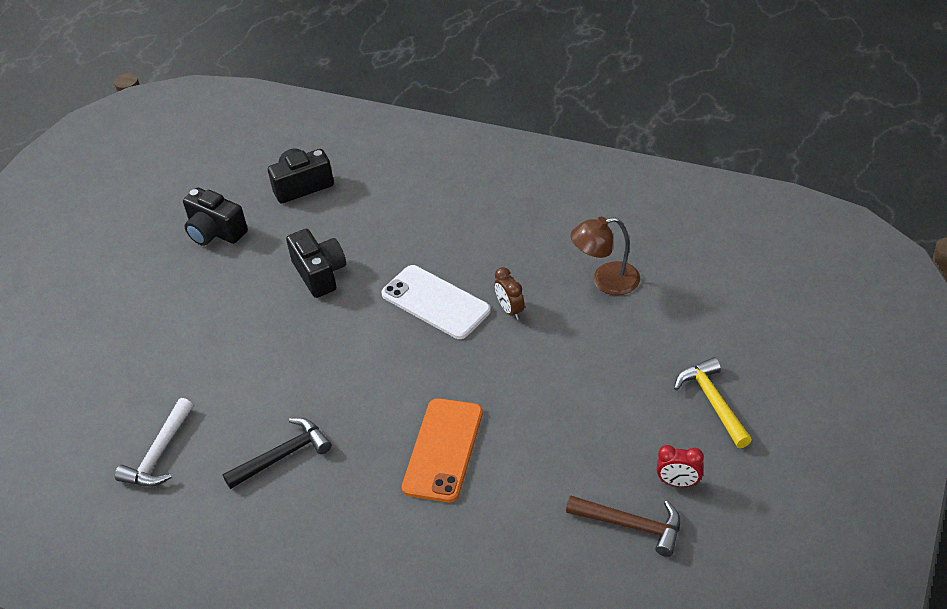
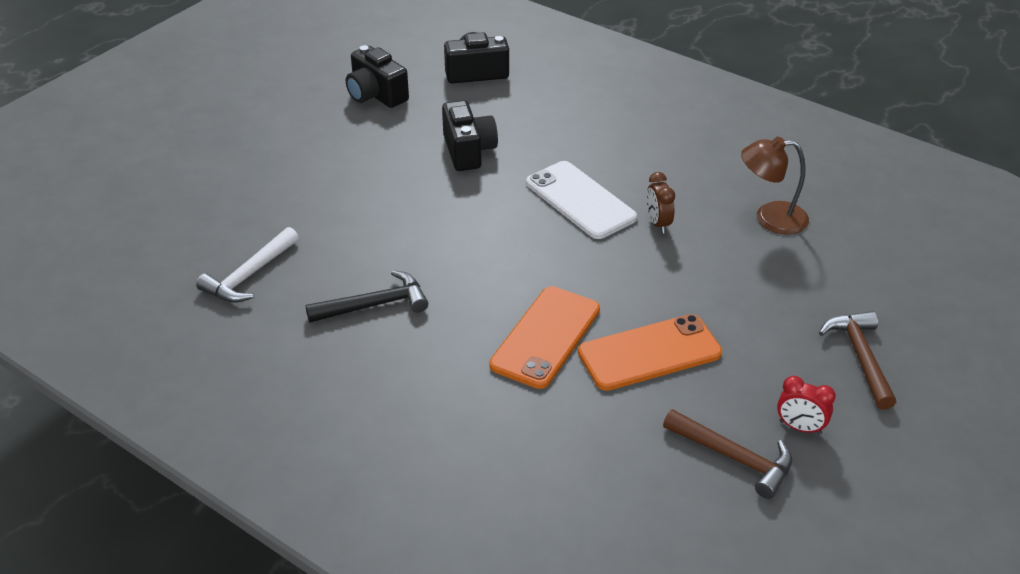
camera: 10 degrees right, 5 degrees down
(536, 443) = (649, 353): none -> orange phone
(713, 402) = (860, 357): yellow hammer -> brown hammer

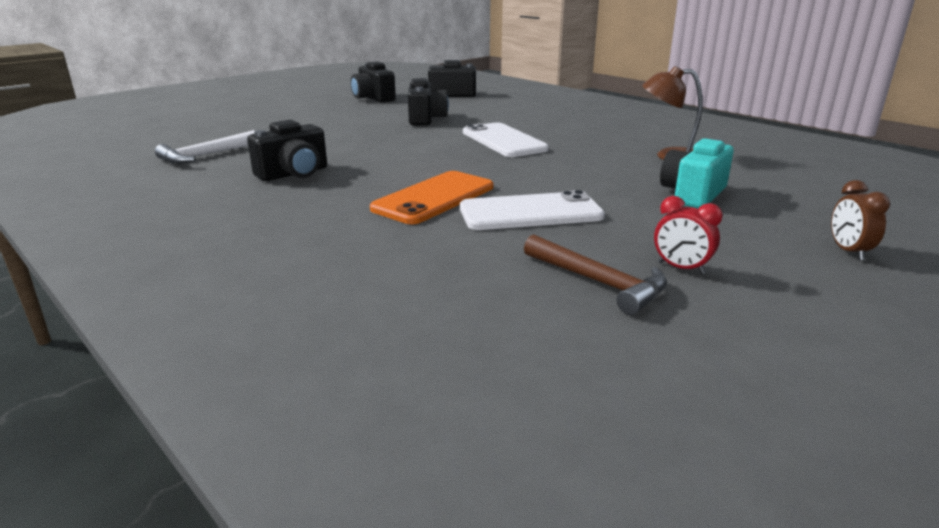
camera: 10 degrees right, 15 degrees down
(374, 305) = (294, 174): black hammer -> black camera
(649, 353) = (530, 212): orange phone -> white phone
(658, 223) = (566, 153): brown clock -> brown clock (848, 251)
(800, 298) = (692, 194): none -> turquoise camera
(860, 357) = (754, 230): brown hammer -> none

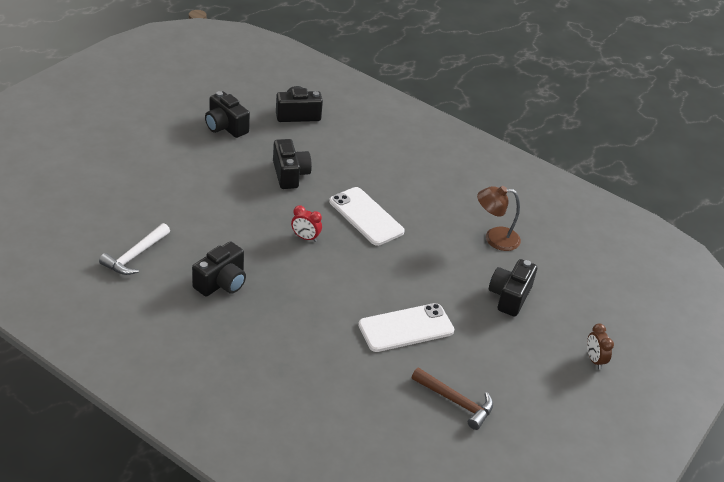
camera: 15 degrees left, 15 degrees up
(434, 198) = (337, 313): orange phone -> none
(681, 268) = (500, 384): red clock -> red clock (305, 238)
(692, 194) = (509, 296): turquoise camera -> black camera

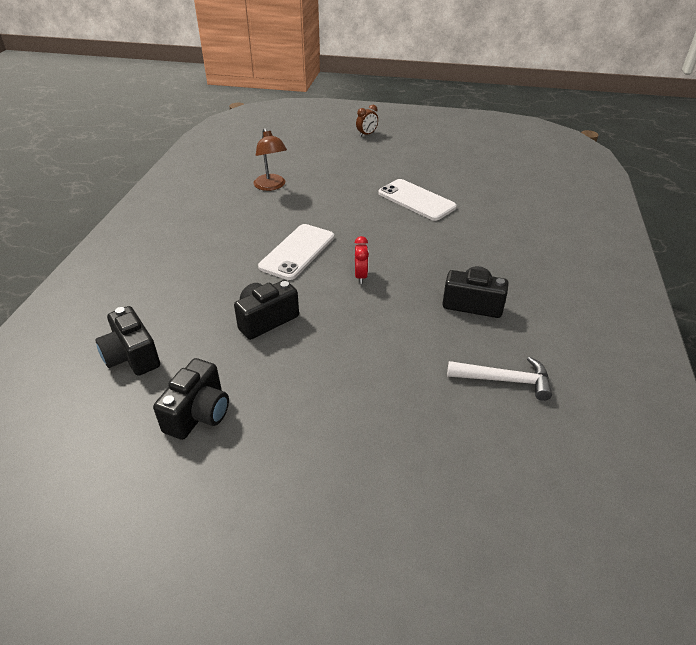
camera: 110 degrees left, 0 degrees up
(456, 402) = (460, 169): brown hammer -> none
(509, 296) = (336, 169): black camera -> none

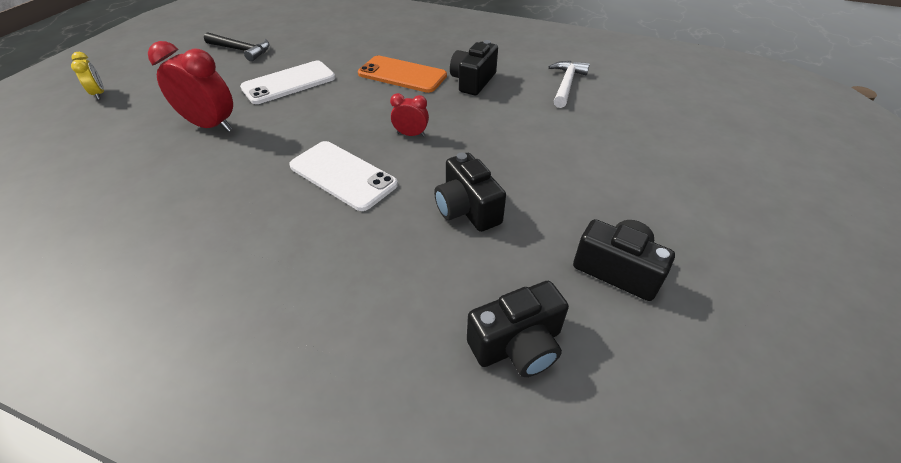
camera: 80 degrees left, 5 degrees up
(271, 186) = (160, 188): brown lamp -> none
(343, 184) = (211, 125): none -> red clock
(367, 134) = (99, 94): brown clock -> yellow clock
(457, 166) = (241, 50): none -> black hammer
(461, 256) = (402, 75): none -> orange phone

